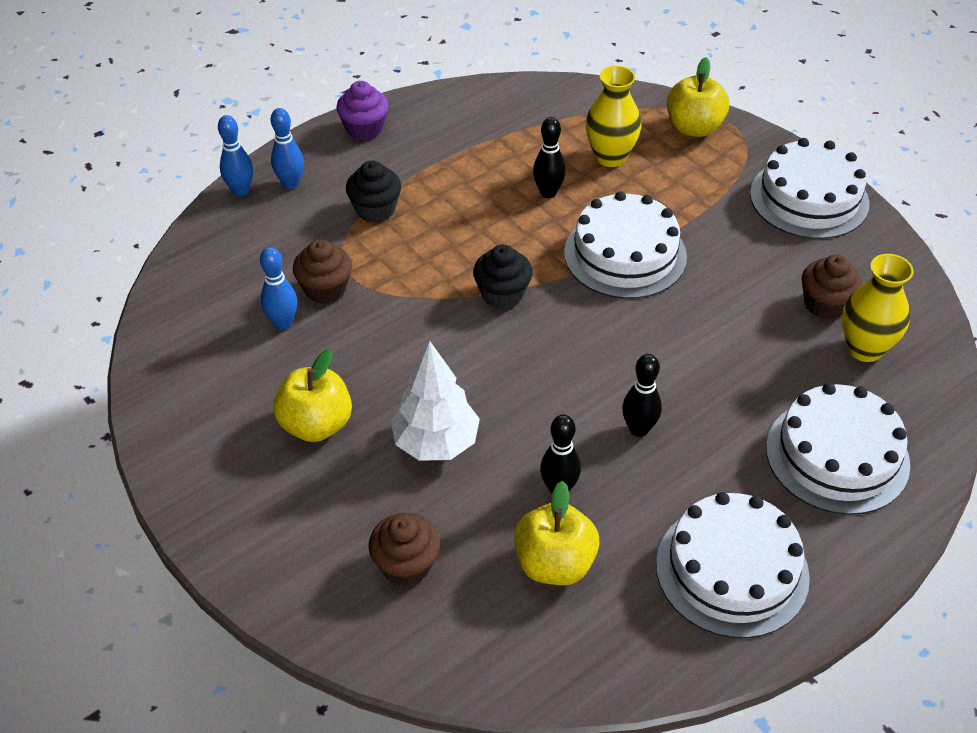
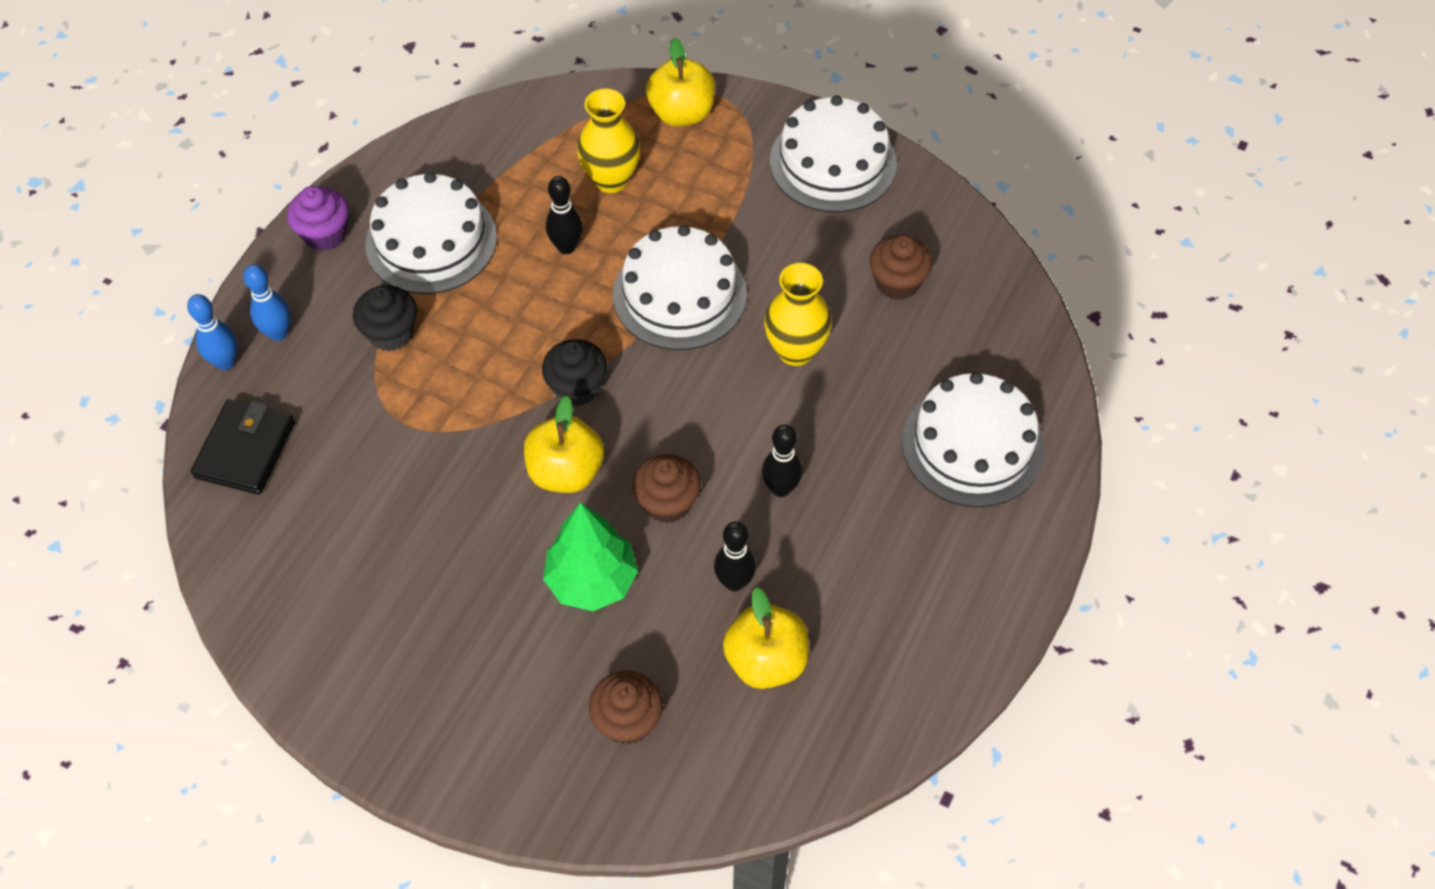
camera: 25 degrees left, 10 degrees up
(219, 254) = (245, 450): none -> black wallet
(283, 323) = (362, 506): blue bowling pin -> none
(316, 425) = (460, 609): yellow apple -> yellow apple (566, 472)
(325, 289) = (387, 449): brown cupcake -> brown cupcake (667, 502)
(436, 443) = (592, 580): white tree -> green tree
(732, 570) = (927, 600): white cake -> white cake (431, 241)
(864, 349) = (953, 319): yellow vase -> yellow vase (795, 350)

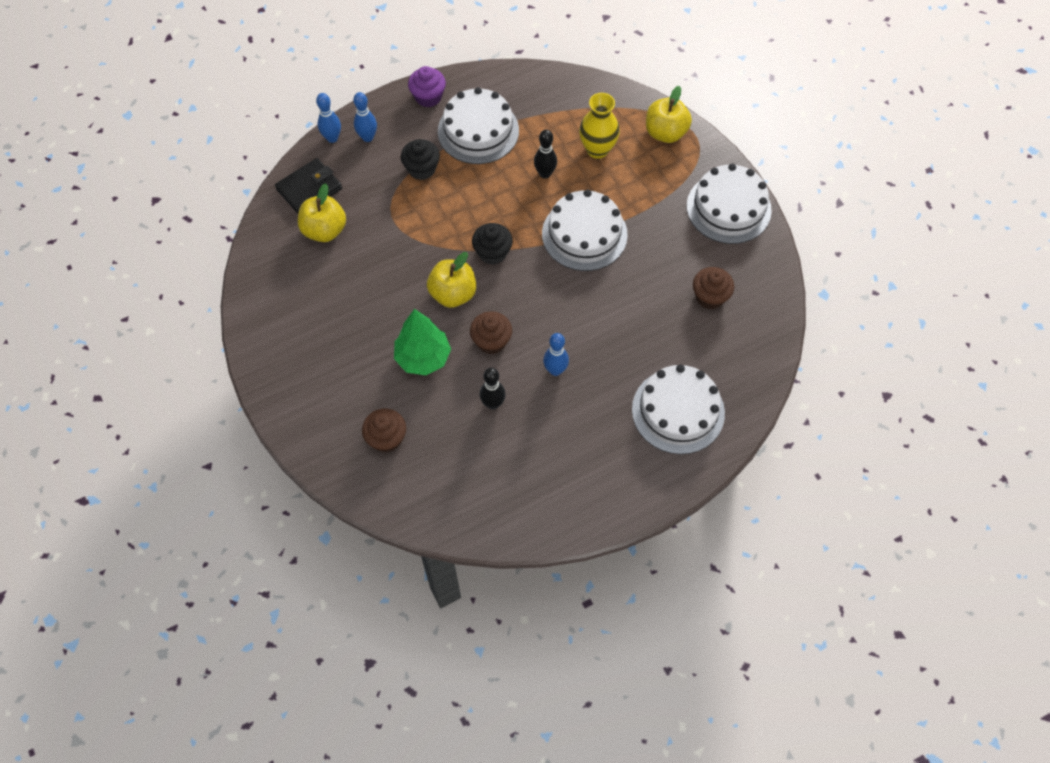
camera: 35 degrees right, 5 degrees up
(766, 661) = (477, 454): yellow apple -> yellow apple (324, 230)
(780, 488) = (555, 370): black bowling pin -> blue bowling pin
(795, 350) = (622, 301): yellow vase -> none

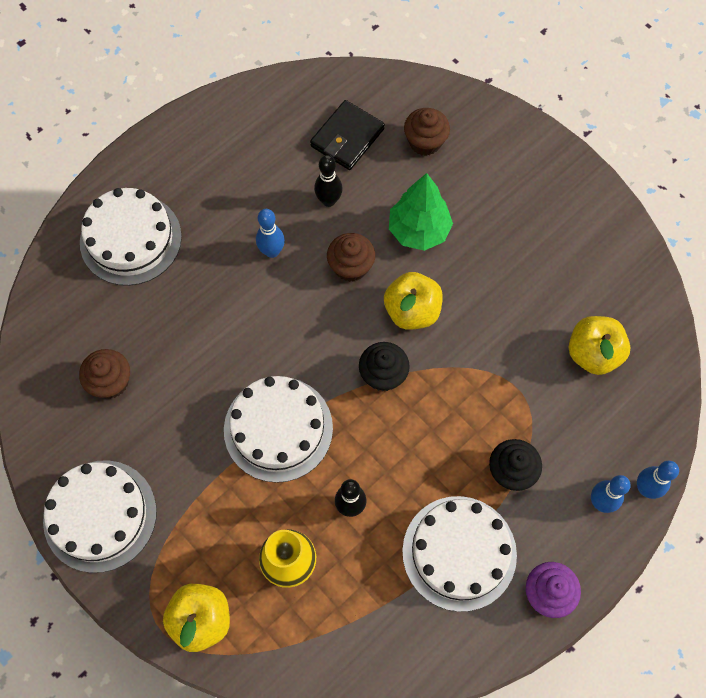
camera: 165 degrees right, 5 degrees up
(309, 189) = (637, 405): black wallet -> black wallet (347, 137)

